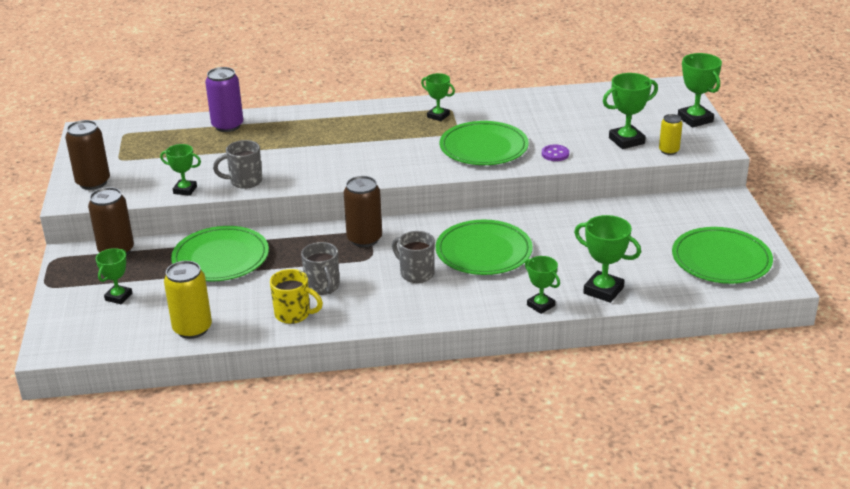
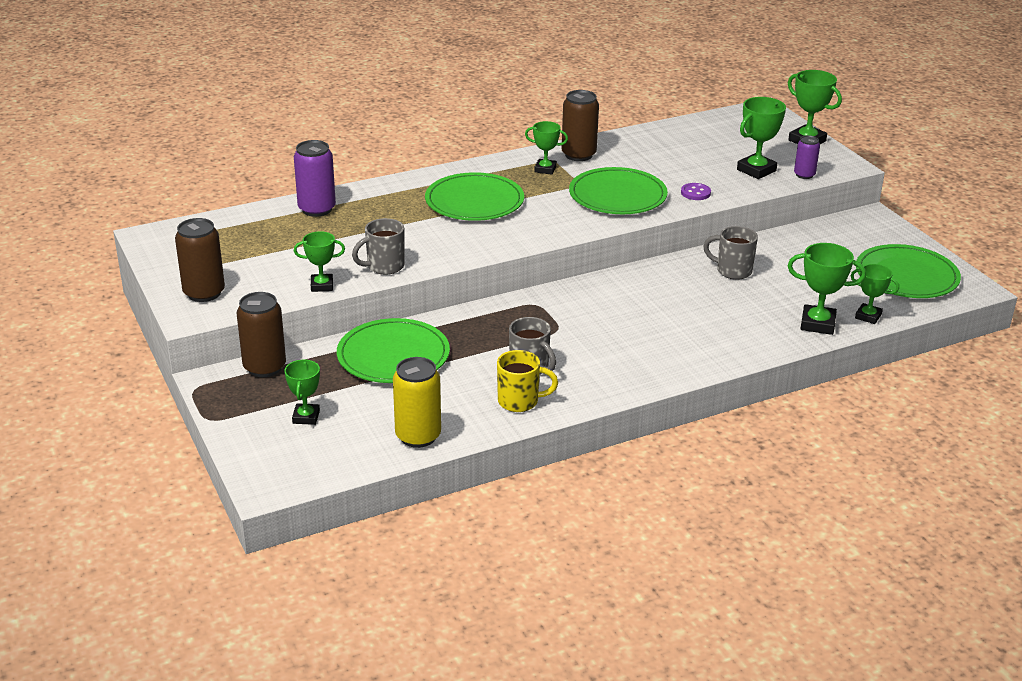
camera: 20 degrees left, 0 degrees up
(364, 239) = (538, 311): brown can -> brown can (578, 155)
(416, 273) = (619, 338): grey mug -> grey mug (732, 271)
(483, 251) = (672, 304): green plate -> green plate (474, 201)
(540, 305) = (767, 349): green trophy -> green trophy (868, 316)
(668, 151) = (804, 175): yellow can -> purple can

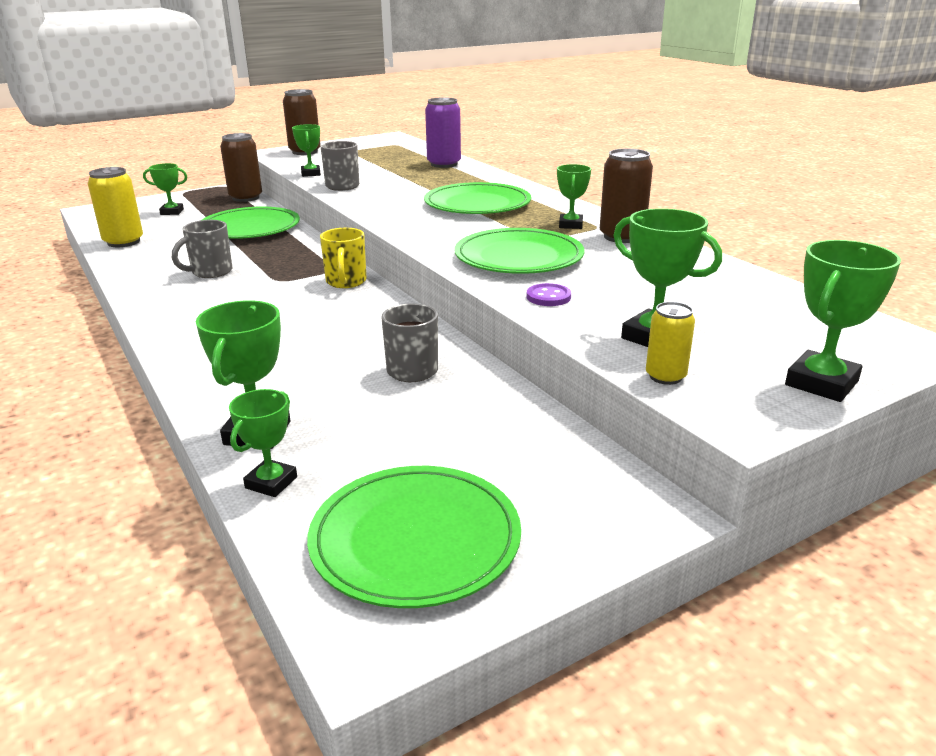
camera: 85 degrees right, 5 degrees down
(520, 401) = (154, 271): yellow mug -> yellow mug (346, 282)
(804, 175) = (665, 376): purple can -> yellow can

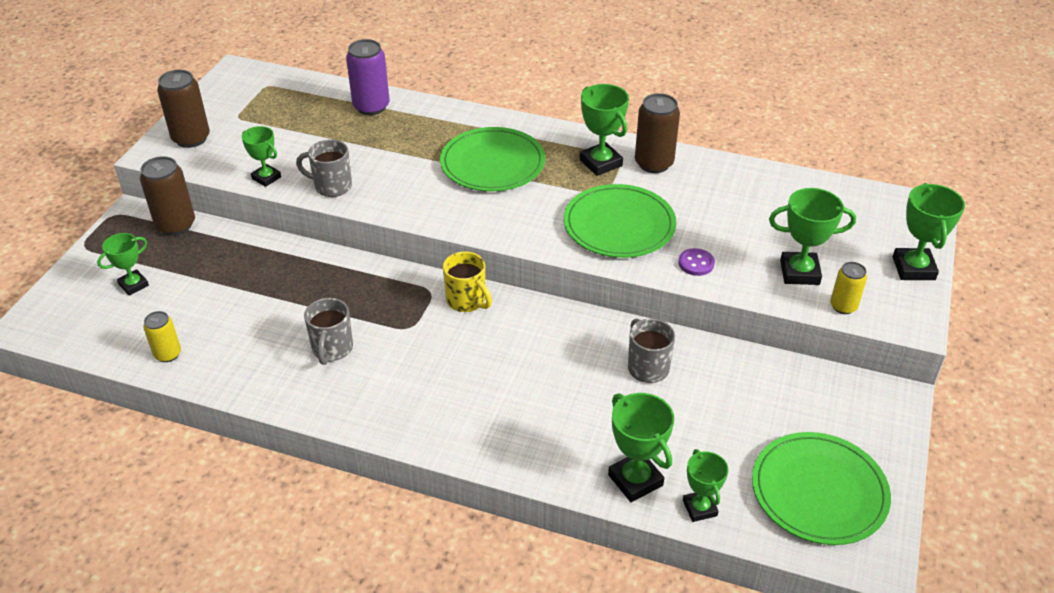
camera: 40 degrees left, 15 degrees up
(123, 242) = (168, 354): yellow can -> yellow can, size x0.60
(250, 228) = (263, 270): green plate -> none
(570, 225) = (600, 163): green trophy -> green trophy, size x1.52

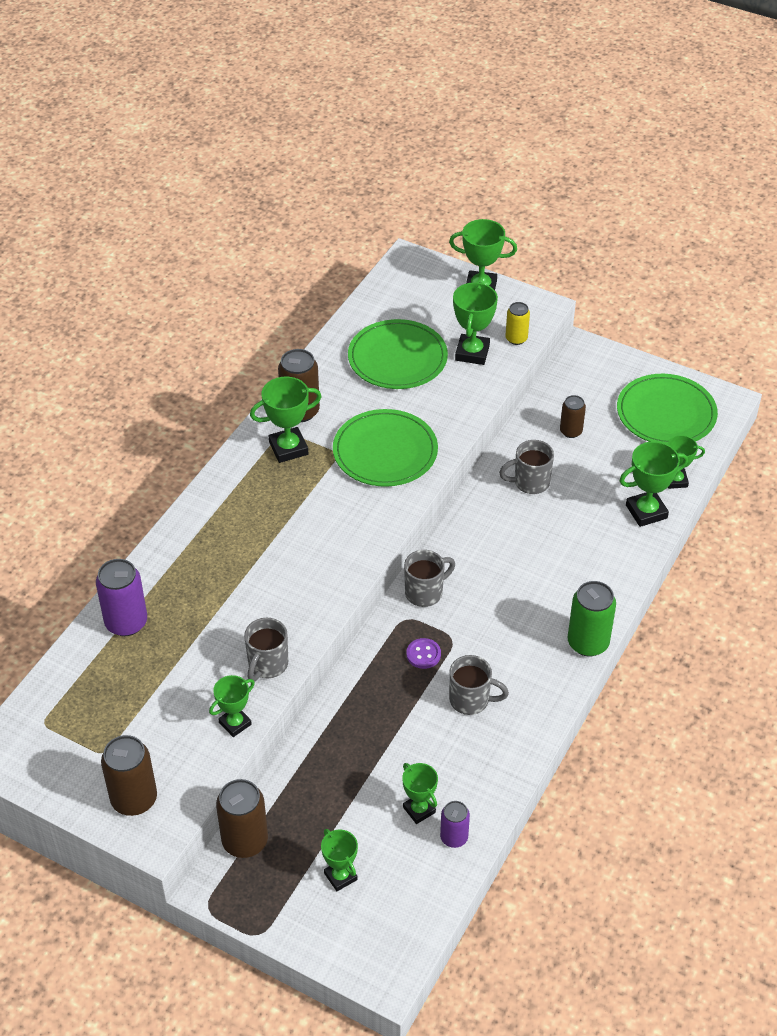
camera: 80 degrees left, 5 degrees up
(168, 354) = (454, 837): yellow can -> purple can
(201, 327) = (419, 810): none -> green trophy
(419, 438) = (588, 643): none -> green can
(467, 301) = (425, 592): yellow mug -> grey mug
(492, 163) = (265, 529): green plate -> green plate (397, 358)
(696, 263) = (448, 412): purple button -> purple button (423, 654)
(744, 397) = (571, 431): none -> brown can

